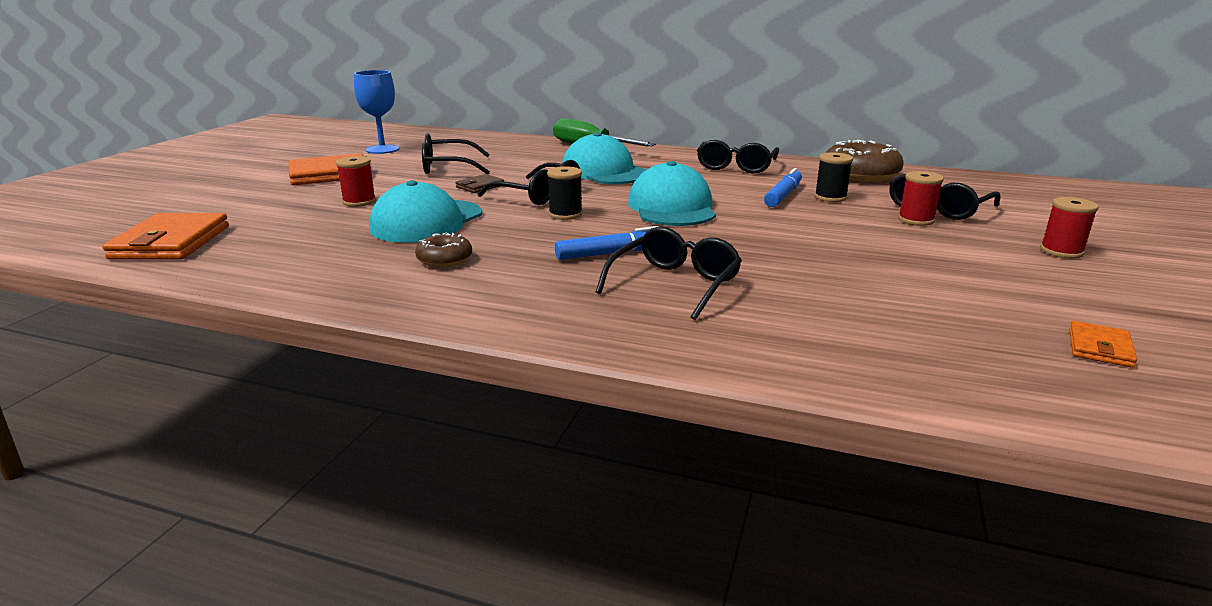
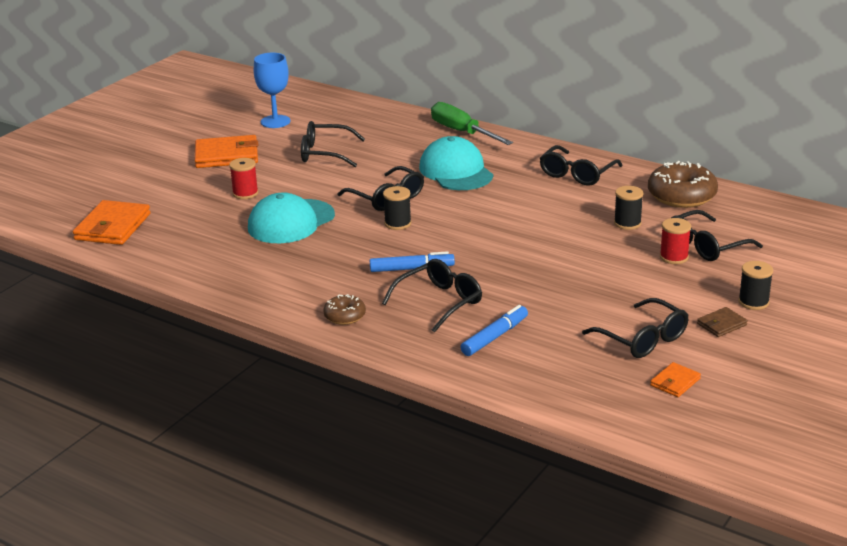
camera: 15 degrees right, 5 degrees up
(444, 260) = (293, 263): brown donut -> brown donut (345, 316)
(480, 186) = (343, 182): brown wallet -> brown wallet (721, 324)
(672, 207) = (486, 223): turquoise cap -> none
(783, 195) = (589, 217): blue marker -> blue marker (495, 337)
(986, 300) = (643, 339): none -> black glasses
(1061, 251) = (753, 302): red spool -> black spool

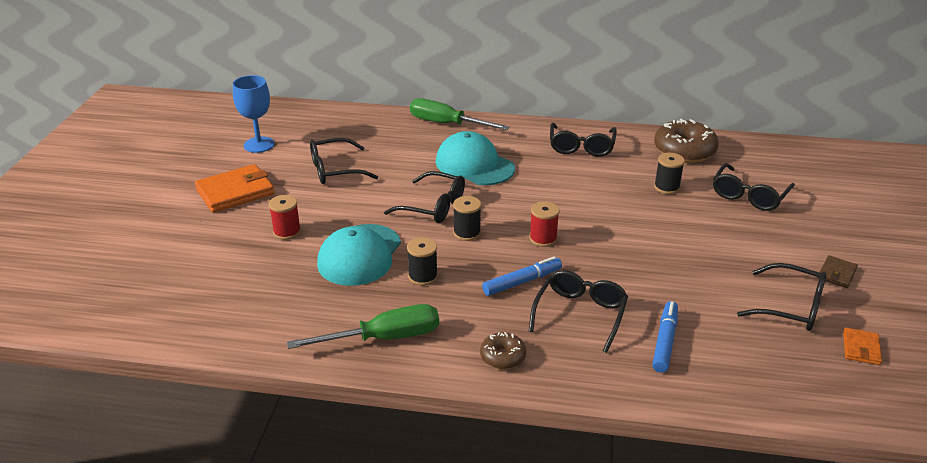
camera: 25 degrees left, 5 degrees up
(112, 227) = (165, 306): orange wallet -> none
(260, 283) = (384, 338): none -> green screwdriver
(674, 257) = (734, 213): red spool -> red spool (543, 239)
(753, 302) = (838, 244): black spool -> black spool (423, 276)

